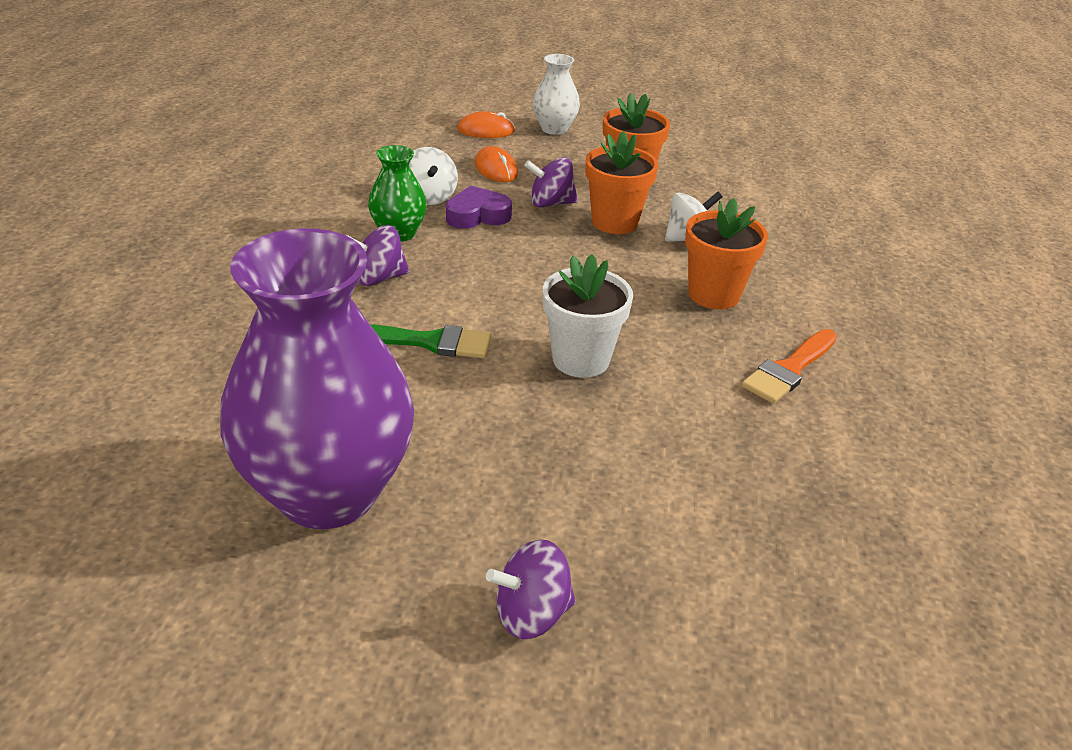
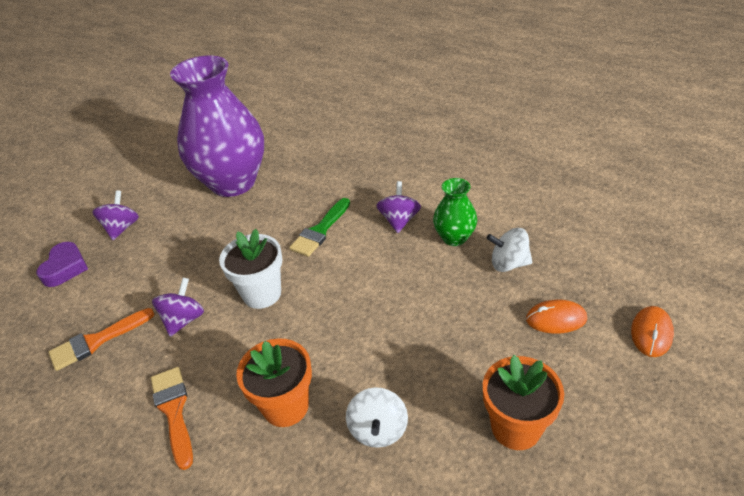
camera: 120 degrees right, 5 degrees up
(477, 215) = (469, 286): purple heart -> purple heart (65, 268)
(550, 203) = (477, 341): purple spinning top -> purple spinning top (184, 320)
(554, 129) = (657, 398): white vase -> none
(614, 222) = (428, 379): orange flower pot -> none
(773, 494) = (97, 341): none -> orange brush

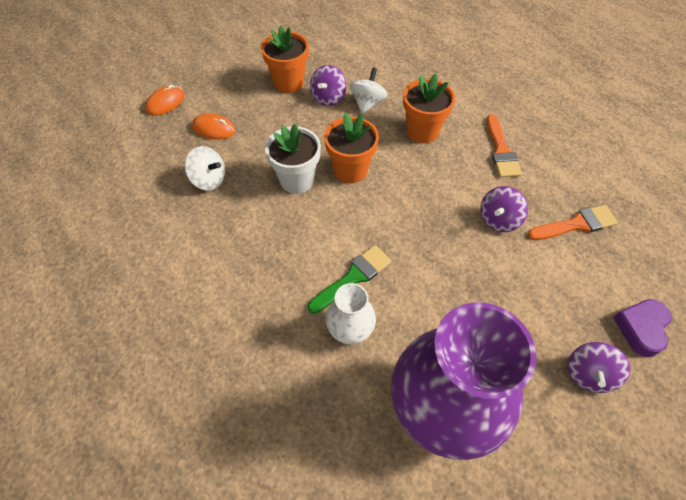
camera: 165 degrees left, 15 degrees up
(262, 294) = (426, 222): white flower pot -> white flower pot (297, 180)
(310, 200) = (350, 330): none -> white vase
(361, 322) = (350, 170): none -> orange flower pot
(399, 220) = (269, 260): purple spinning top -> purple spinning top (328, 98)
(454, 238) = (232, 220): green vase -> none

